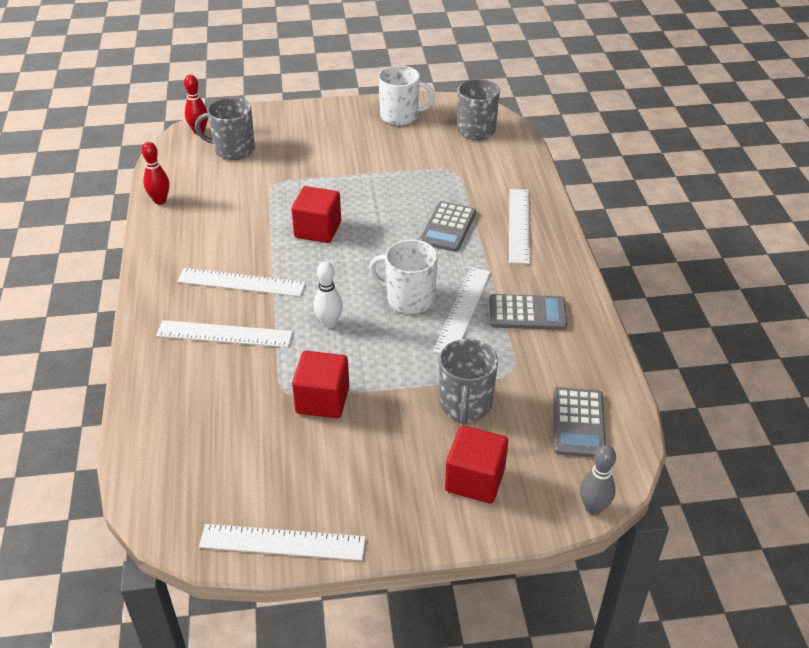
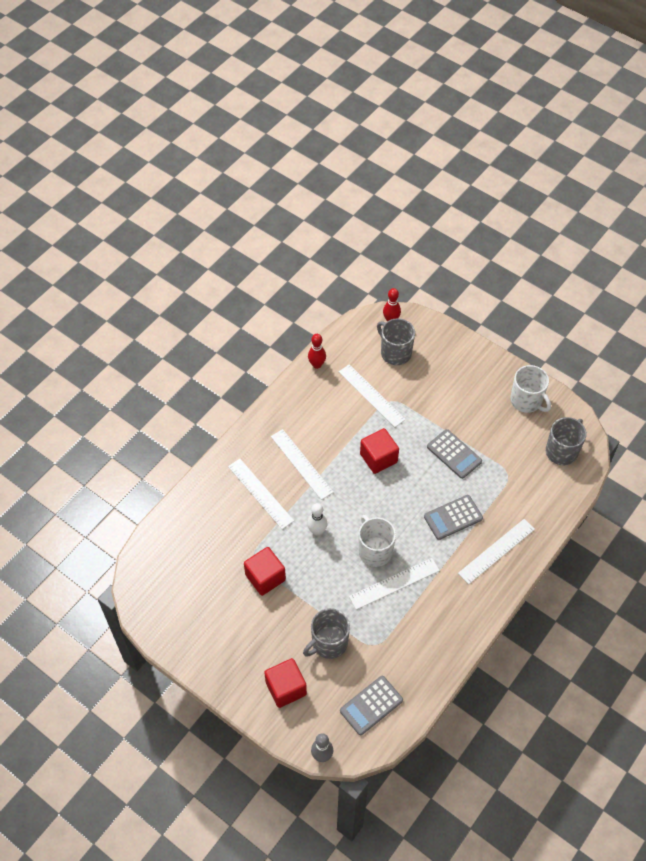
camera: 45 degrees right, 15 degrees up
(282, 542) = (172, 640): white ruler -> white ruler (371, 395)
(527, 313) = (426, 616): grey calculator -> grey calculator (454, 454)

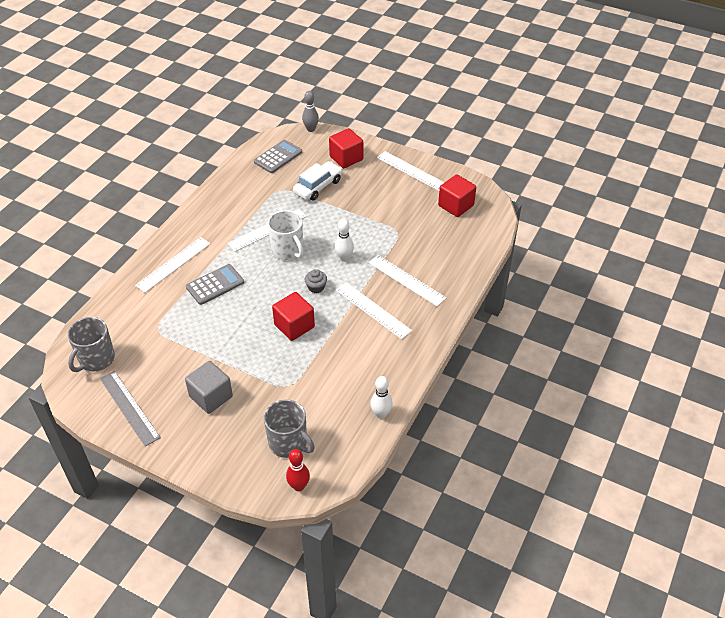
camera: 170 degrees right, 10 degrees down
(265, 577) = (382, 220): red cube -> red cube (456, 205)
(317, 365) = (381, 414): red bowling pin -> white bowling pin
(328, 643) = (318, 186): grey mug -> white car
(352, 499) = (316, 287): none -> grey cupcake
(371, 395) = (311, 388): white ruler -> white ruler (411, 171)
(454, 454) = (214, 340): grey calculator -> none
(457, 400) = (211, 396): none -> grey cube
(526, 401) = (129, 407): white mug -> grey ruler

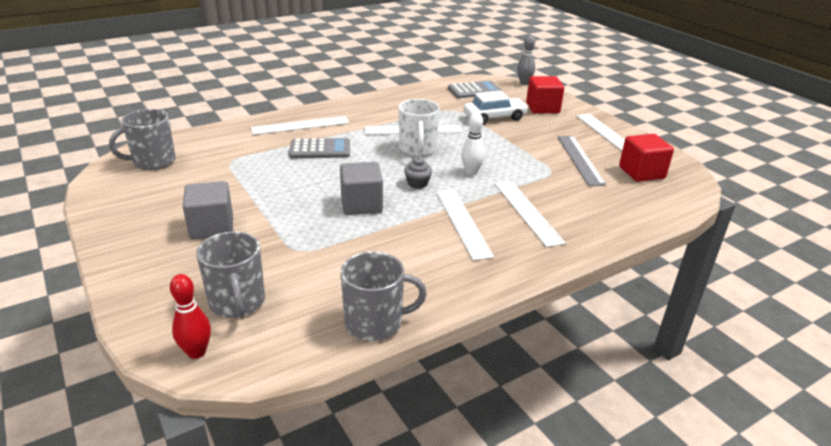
camera: 30 degrees right, 15 degrees down
(129, 407) = (130, 205): grey ruler -> grey ruler (580, 159)
(294, 326) = (361, 204): red cube -> grey cube
(381, 414) = (375, 323): white bowling pin -> grey mug

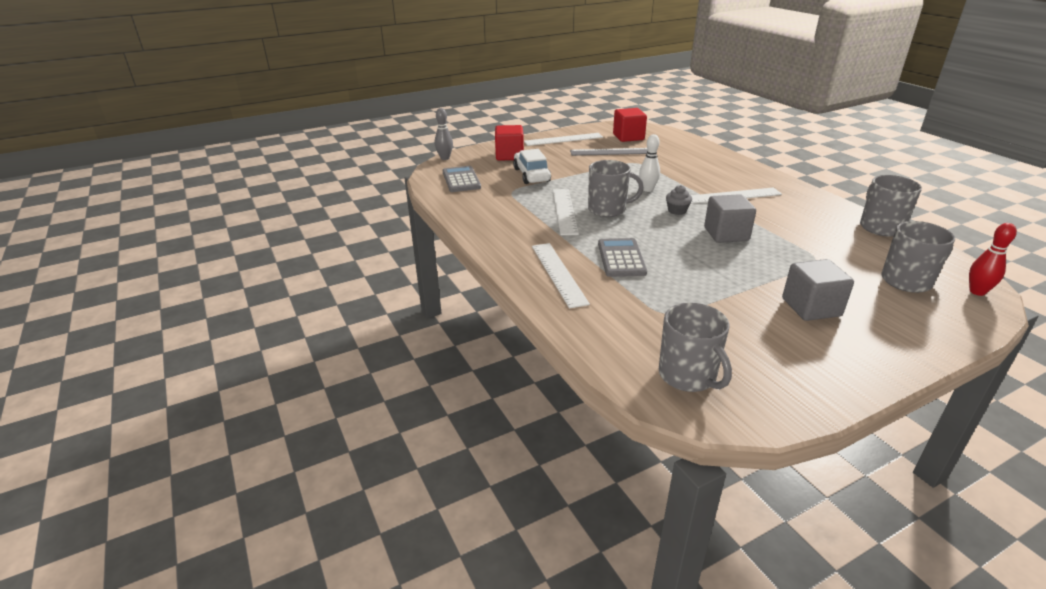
camera: 85 degrees left, 0 degrees up
(418, 149) = (608, 209): white mug -> grey mug
(527, 212) = (704, 174): white ruler -> none

